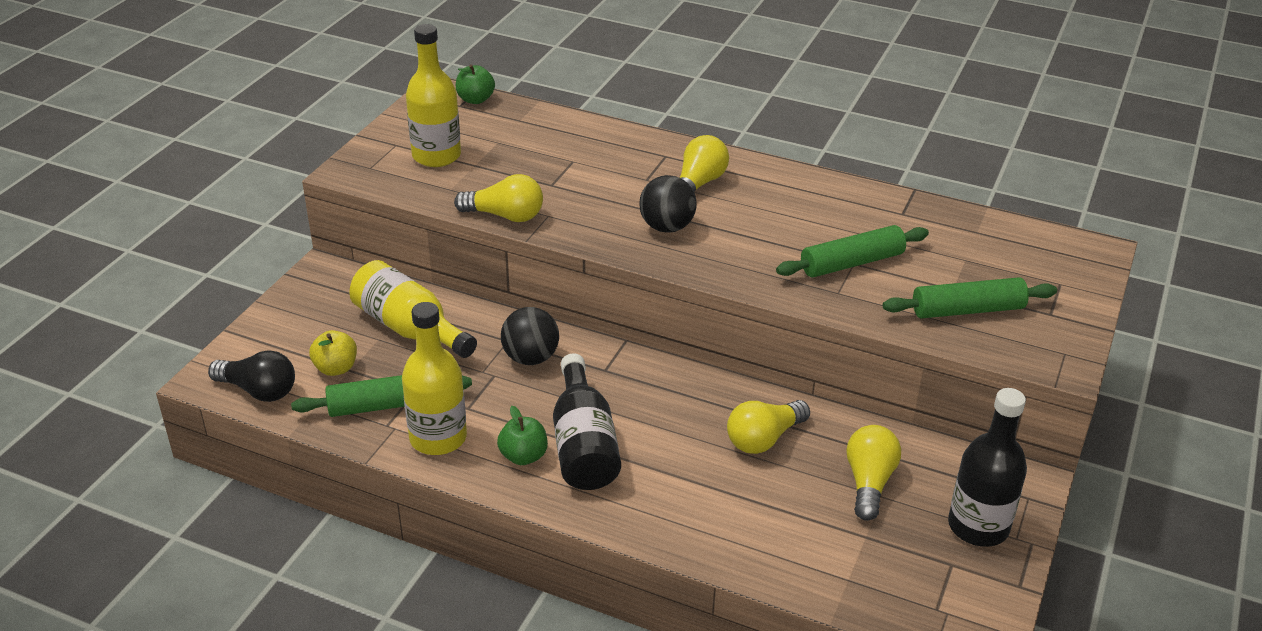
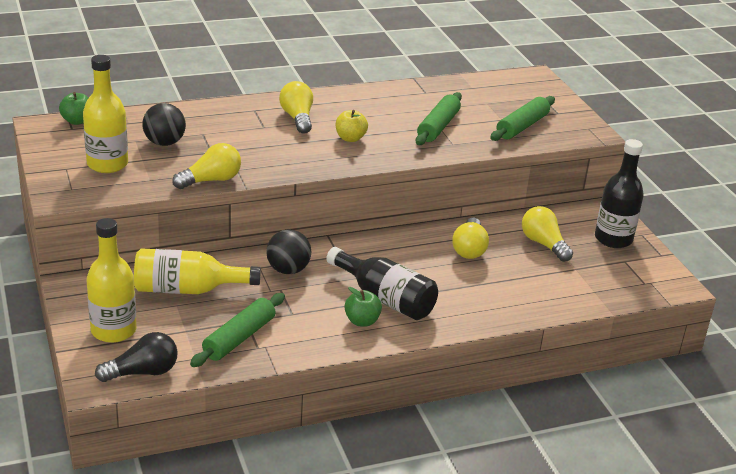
camera: 45 degrees left, 5 degrees down
(336, 368) = (175, 334): yellow apple -> yellow apple (350, 138)
(438, 438) = (299, 338): yellow bottle -> yellow bottle (113, 330)
(667, 227) = (316, 148): black ball -> black ball (164, 143)

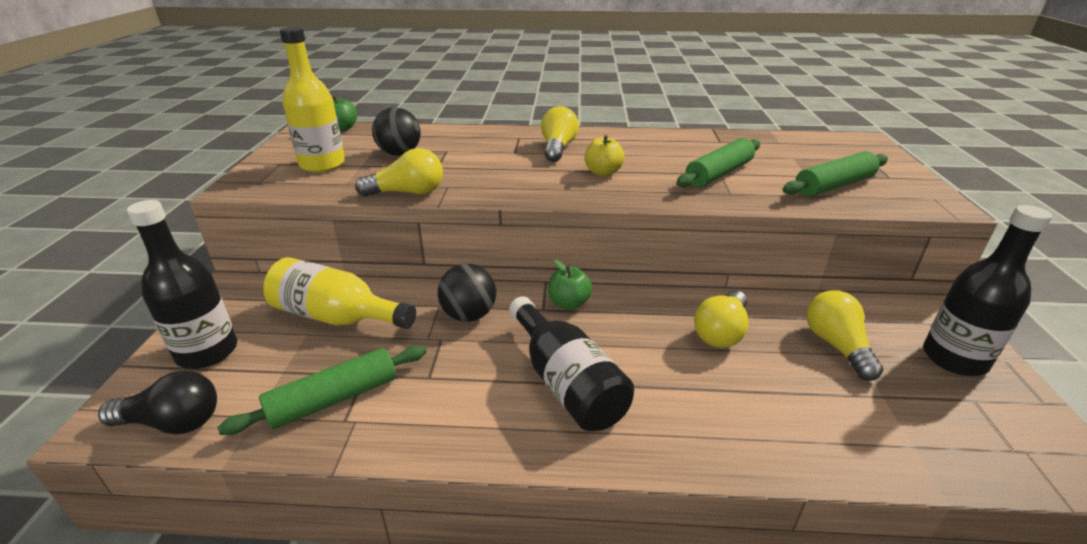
camera: 25 degrees right, 0 degrees up
(113, 330) = (207, 352): yellow bottle -> black bottle
(362, 321) = (512, 412): green apple -> green apple (569, 303)

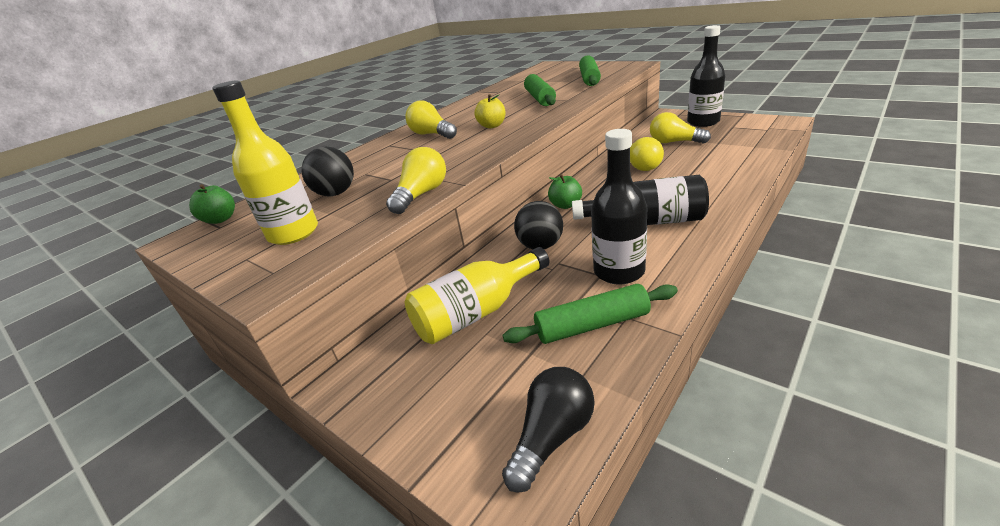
camera: 50 degrees left, 0 degrees up
(207, 352) = (452, 407): black bottle -> black bottle (619, 271)
(334, 399) = (592, 325): green rolling pin -> green rolling pin turned 75 degrees clockwise

